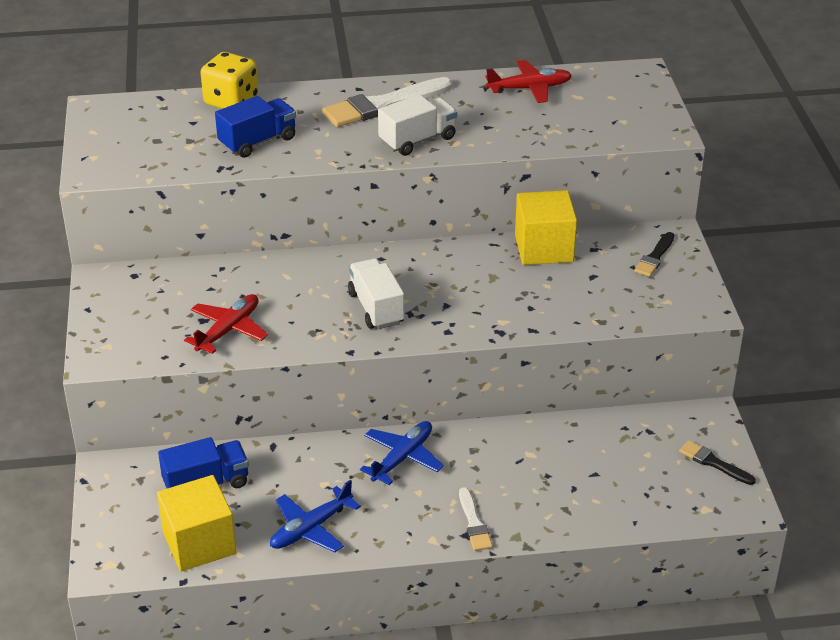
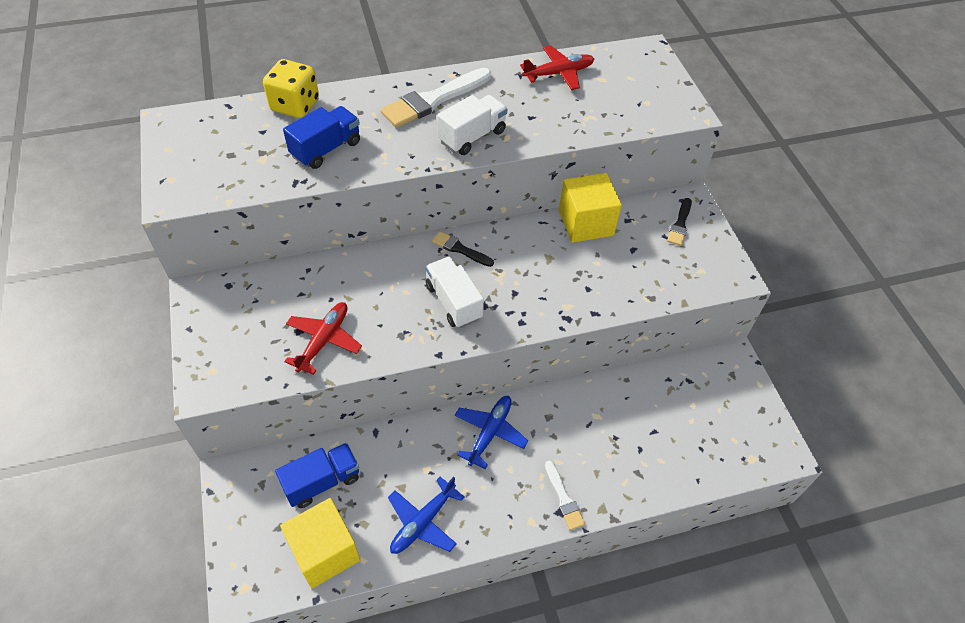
camera: 10 degrees left, 15 degrees up
(714, 463) = (748, 408): black brush -> black brush (460, 249)

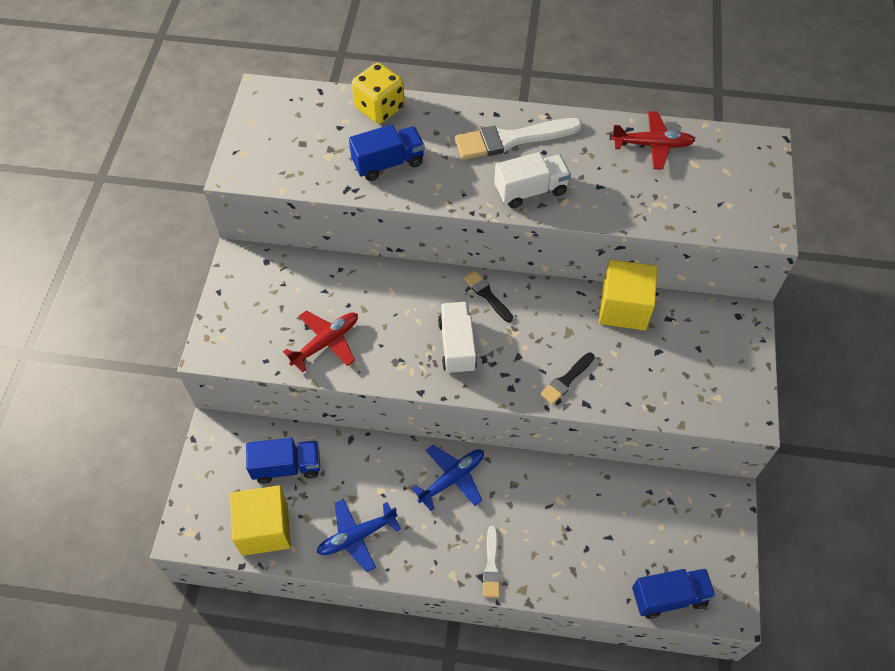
camera: 25 degrees right, 5 degrees up
(680, 224) = (721, 341): black brush -> black brush (566, 380)
(730, 463) = (669, 597): none -> blue truck

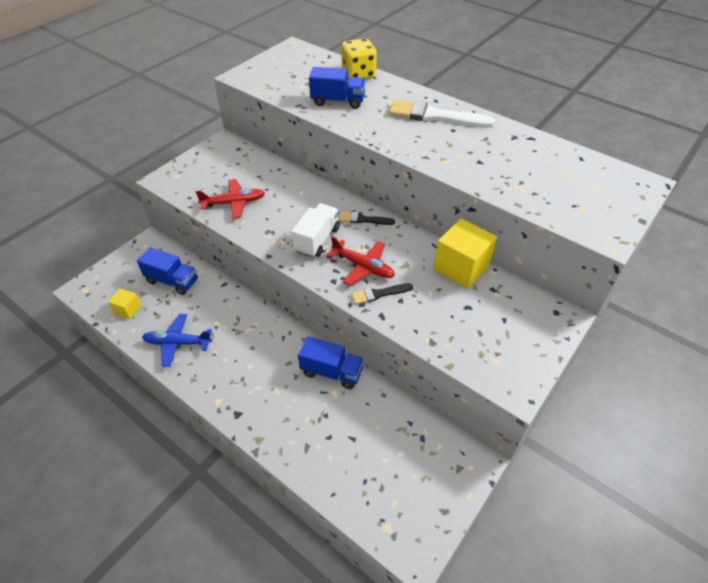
camera: 30 degrees right, 10 degrees down
(264, 529) = (128, 309): yellow cube -> yellow cube, size x0.51
(452, 479) = (269, 339): blue plane -> none
(487, 295) = (363, 219): black brush -> black brush turned 75 degrees counterclockwise
(491, 565) = (250, 410): white brush -> none
(530, 190) = (424, 146): white truck -> none
(652, 145) = (543, 152): red plane -> red plane (363, 266)
(669, 597) = (368, 511): blue truck -> blue truck (331, 372)

